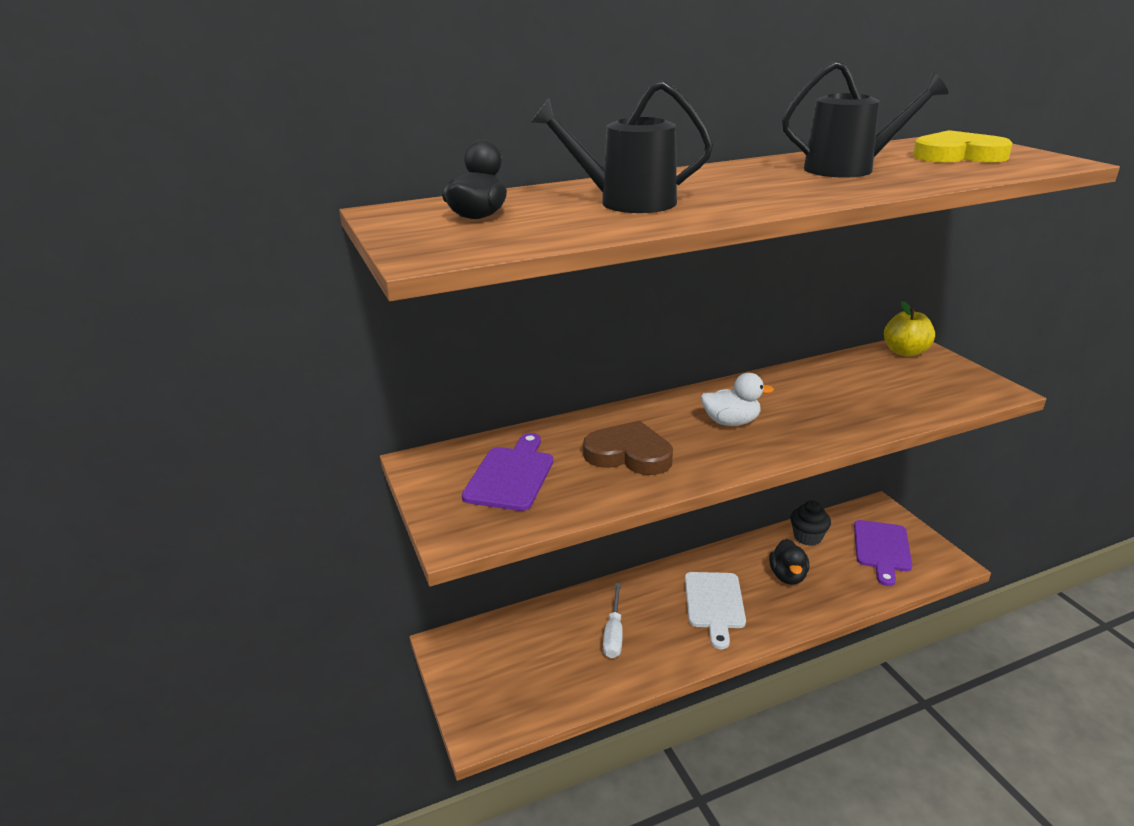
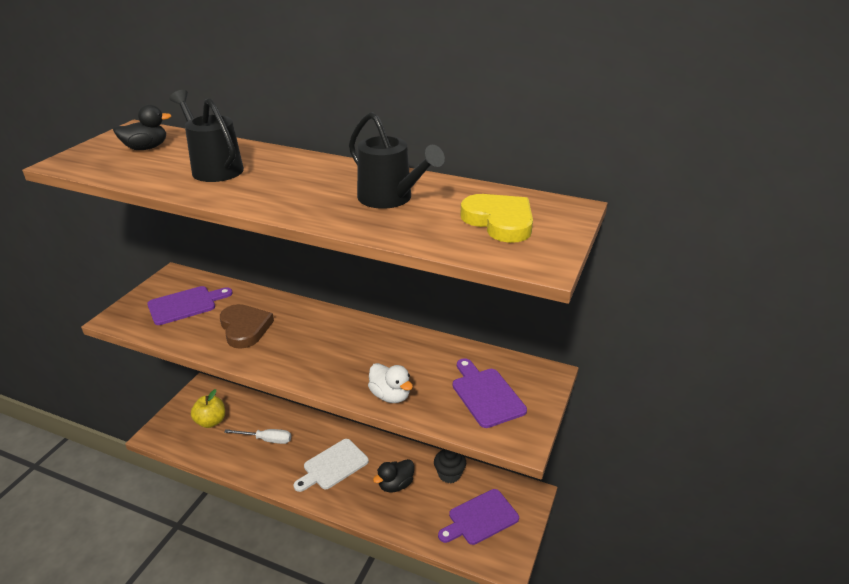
camera: 45 degrees right, 5 degrees up
(613, 633) = (266, 440): white screwdriver -> white screwdriver turned 135 degrees counterclockwise
(731, 422) = (324, 345): white duck -> white duck (390, 395)
(905, 352) = (530, 374): yellow apple -> yellow apple (211, 421)
(915, 379) = (486, 395): none -> purple cutting board

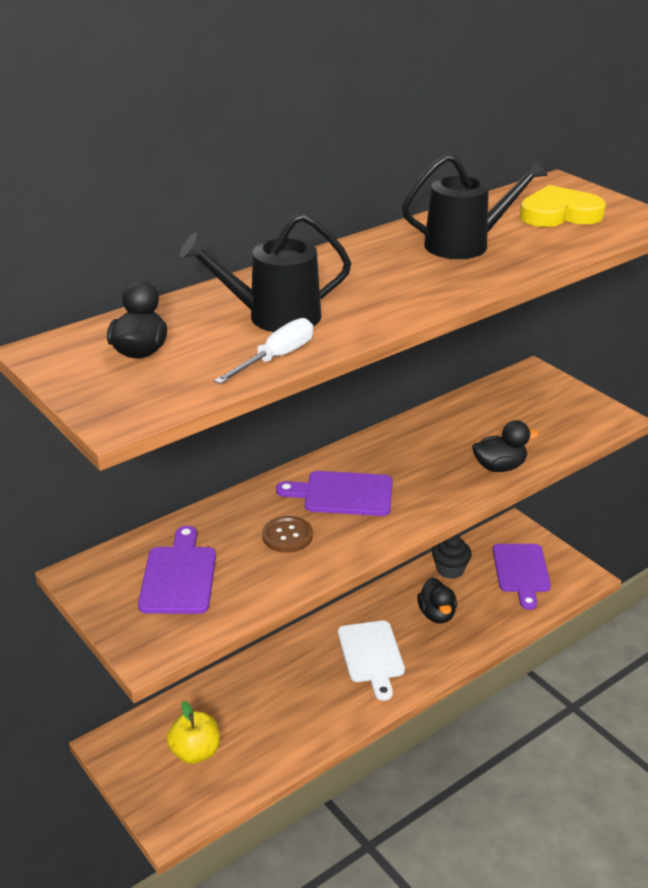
camera: 60 degrees left, 0 degrees up
(245, 328) = (287, 536): brown heart -> brown button
(266, 440) = (279, 703): white screwdriver -> white screwdriver (276, 358)
(390, 395) = (499, 467): white duck -> black duck
(486, 395) = (538, 414): purple cutting board -> purple cutting board (343, 494)

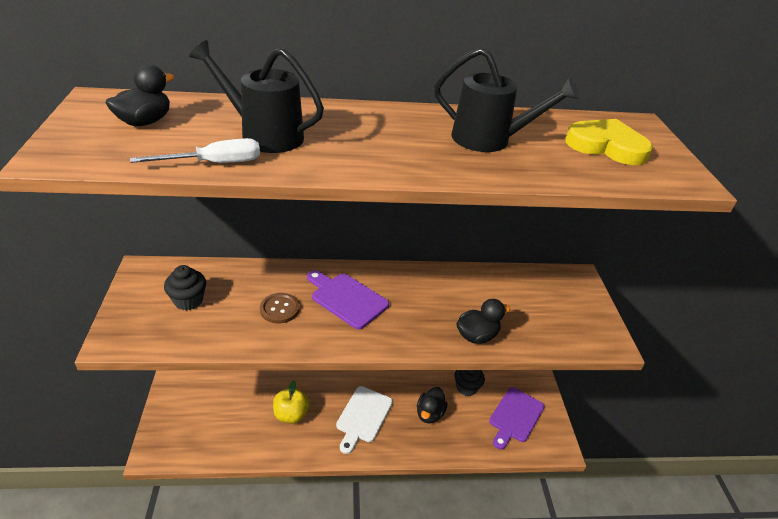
camera: 30 degrees right, 5 degrees up
(179, 576) = (188, 300): purple cutting board -> black cupcake
(195, 752) = (208, 416): yellow apple -> yellow apple (291, 414)
(499, 467) = (477, 336): black duck -> black duck turned 45 degrees counterclockwise

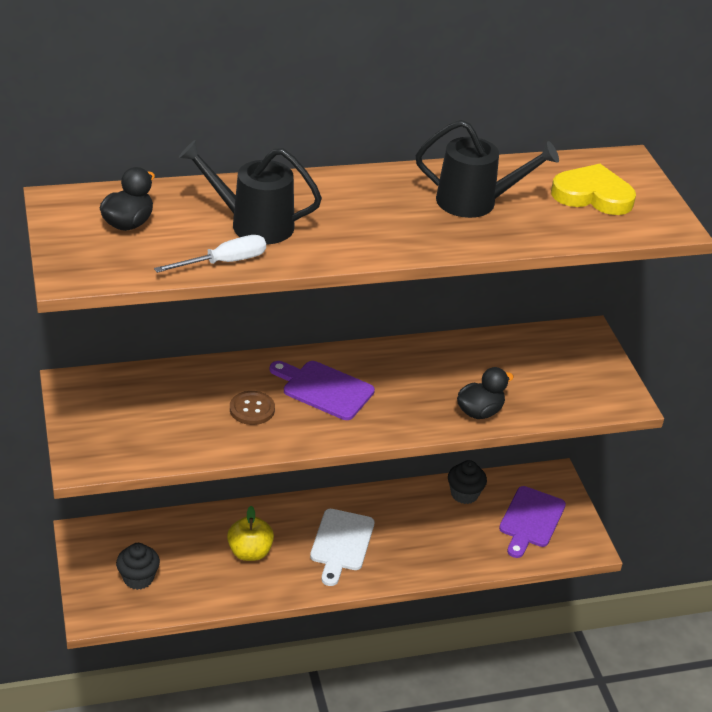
camera: 10 degrees left, 0 degrees up
(188, 300) = (144, 412): black cupcake -> black cupcake (138, 578)
(429, 414) = (423, 530): black duck -> none

